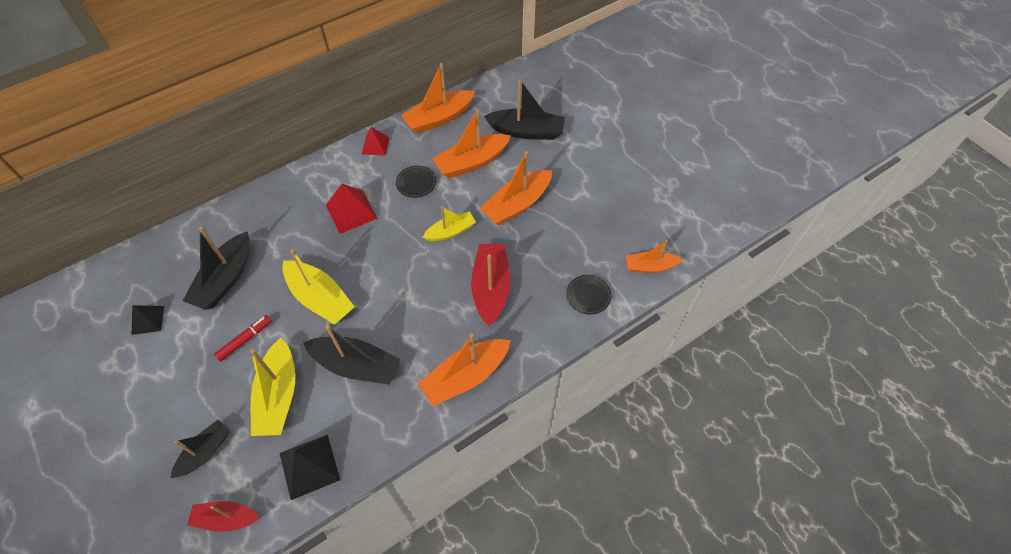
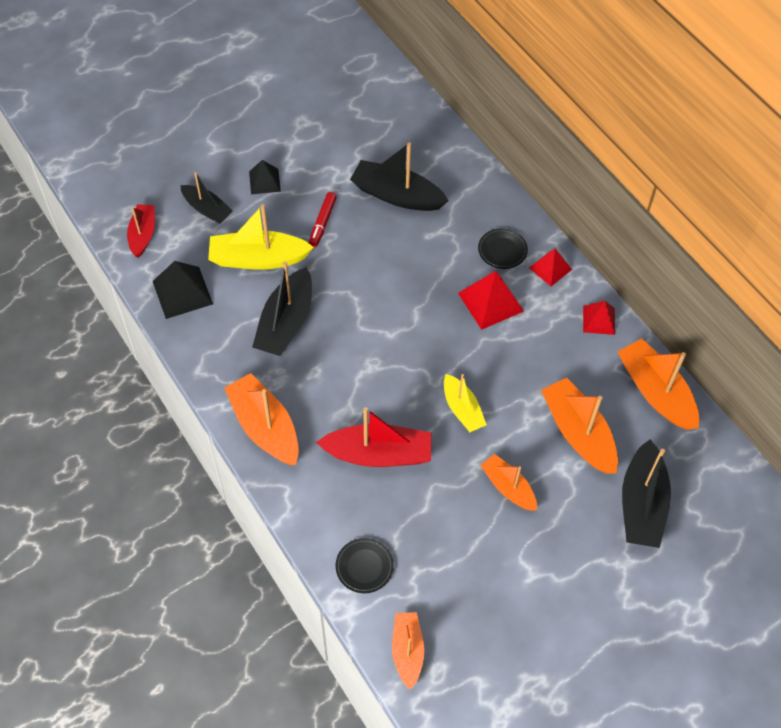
camera: 90 degrees right, 0 degrees up
(148, 320) = (350, 141): black pyramid -> black pyramid (264, 181)
(245, 340) = (322, 223): red marker -> red marker turned 60 degrees clockwise
(320, 298) = (370, 282): yellow boat -> none
(323, 172) = (550, 268): none -> red pyramid
(416, 183) = (538, 369): black plate -> black plate (502, 250)
(517, 204) = (508, 487): orange boat -> orange boat, size x0.62

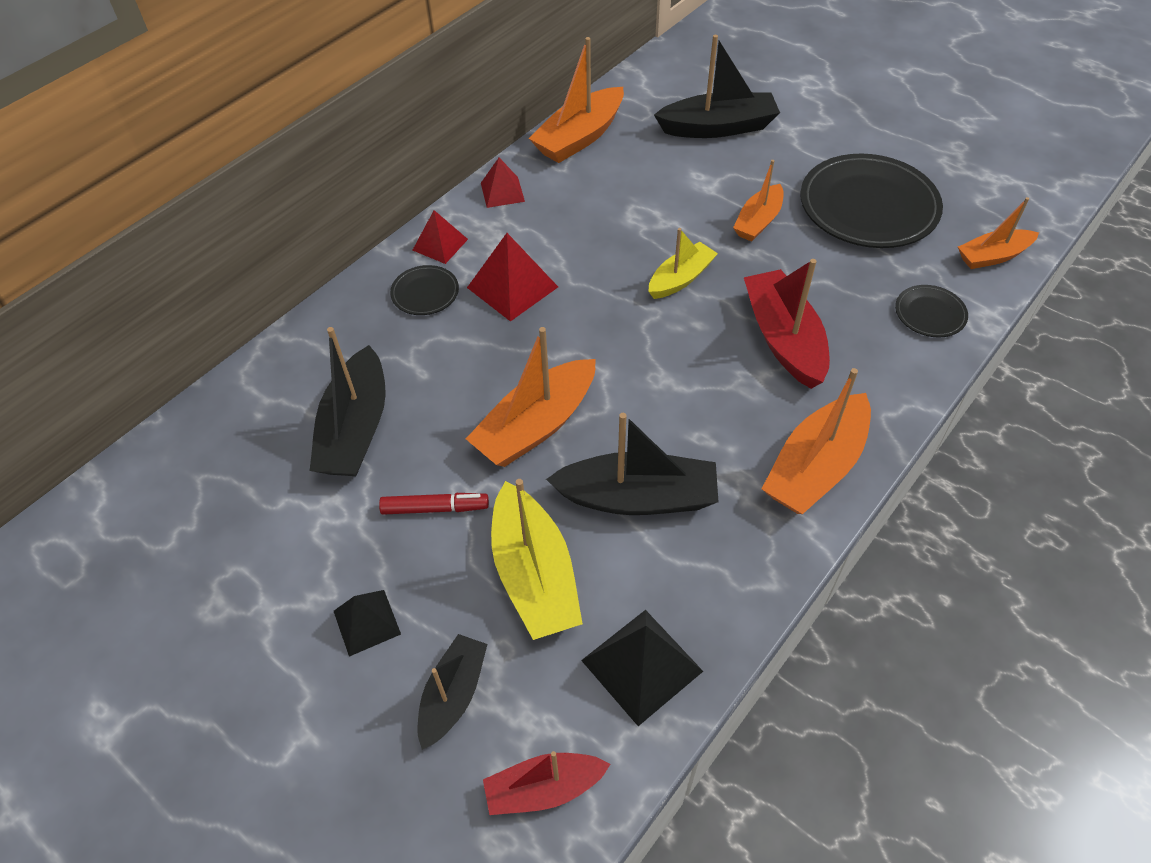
camera: 105 degrees left, 5 degrees down
(499, 581) = (868, 207): none -> black plate
(578, 433) = (660, 182): orange boat -> orange boat (536, 425)

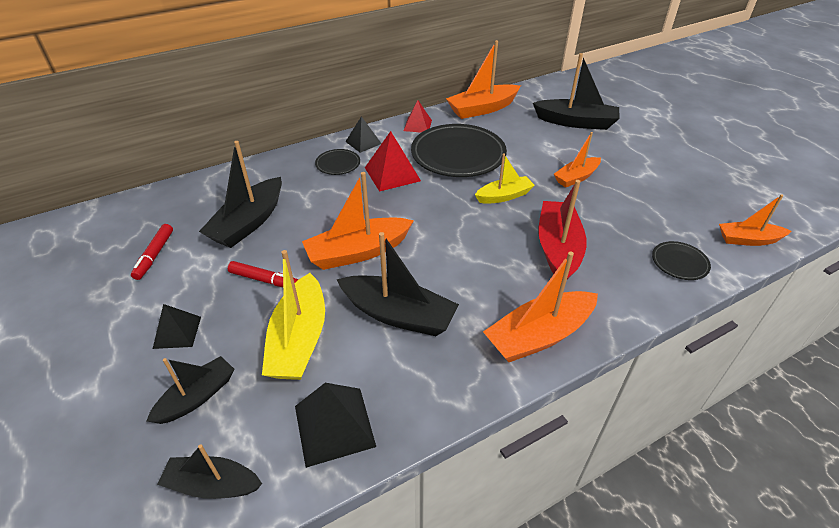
camera: 20 degrees right, 10 degrees down
(253, 524) = (154, 255): none -> red marker
(440, 244) = (363, 142): red pyramid -> black pyramid
(544, 788) = (213, 484): red boat -> black boat
(868, 207) = (661, 188): black plate -> black plate (458, 155)

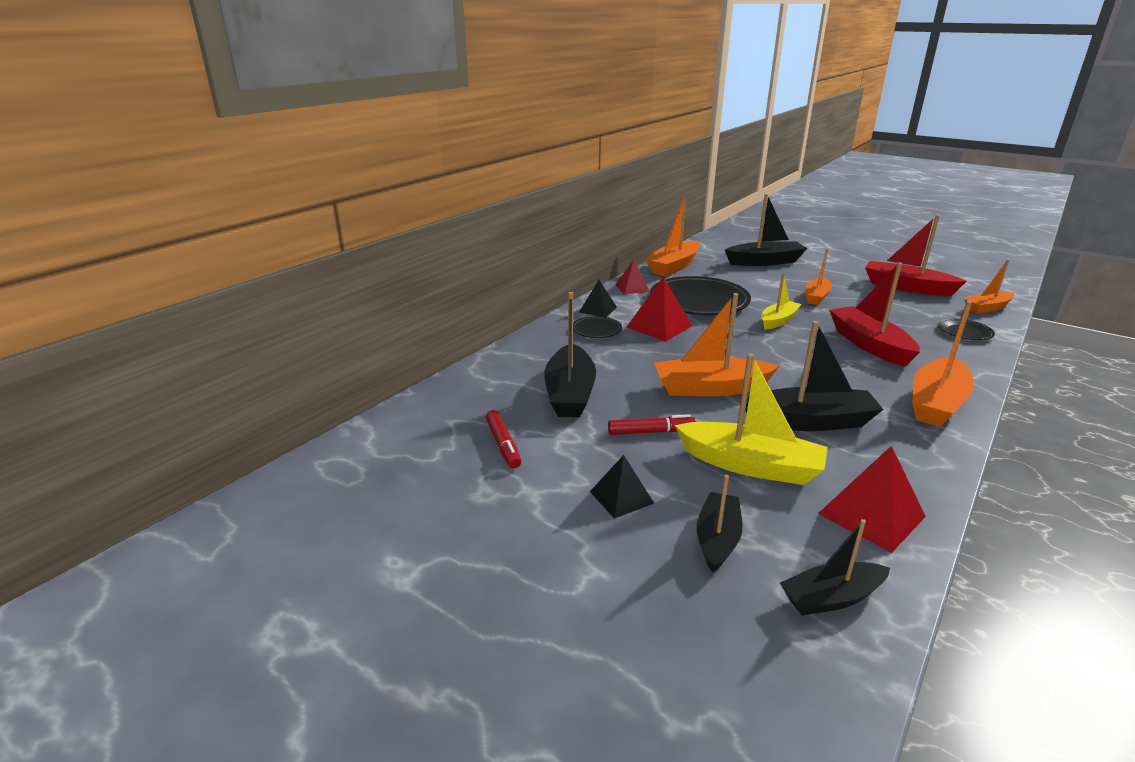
camera: 25 degrees left, 15 degrees down
(299, 340) = (750, 465): yellow boat -> yellow boat turned 45 degrees counterclockwise
(334, 425) = (871, 515): black pyramid -> red pyramid
(358, 252) = (710, 388): orange boat -> orange boat turned 45 degrees clockwise
(688, 189) = (907, 287): none -> red boat

